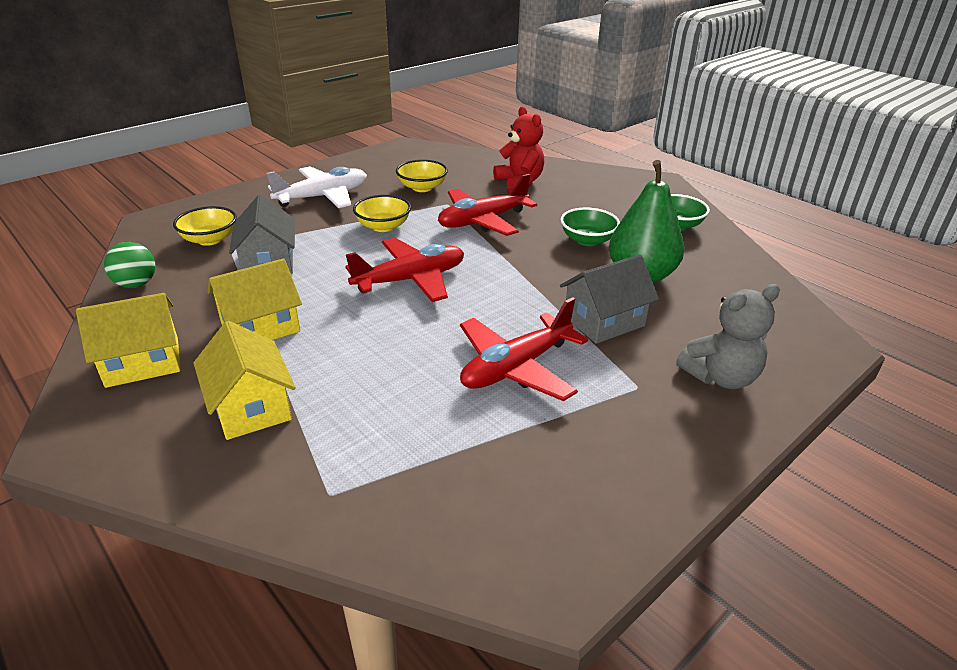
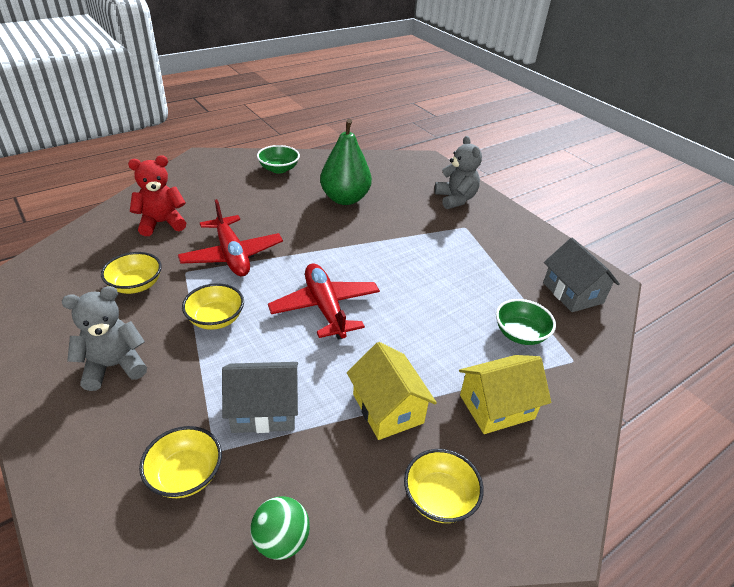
camera: 85 degrees left, 5 degrees up
(143, 362) = (439, 498): yellow house -> yellow bowl
(323, 197) = (114, 366): white plane -> grey teddy bear
(516, 367) = (447, 268): red plane -> none
(587, 240) = (288, 209): green bowl -> green bowl (520, 334)
(604, 321) = (398, 225): grey house -> grey house (572, 293)

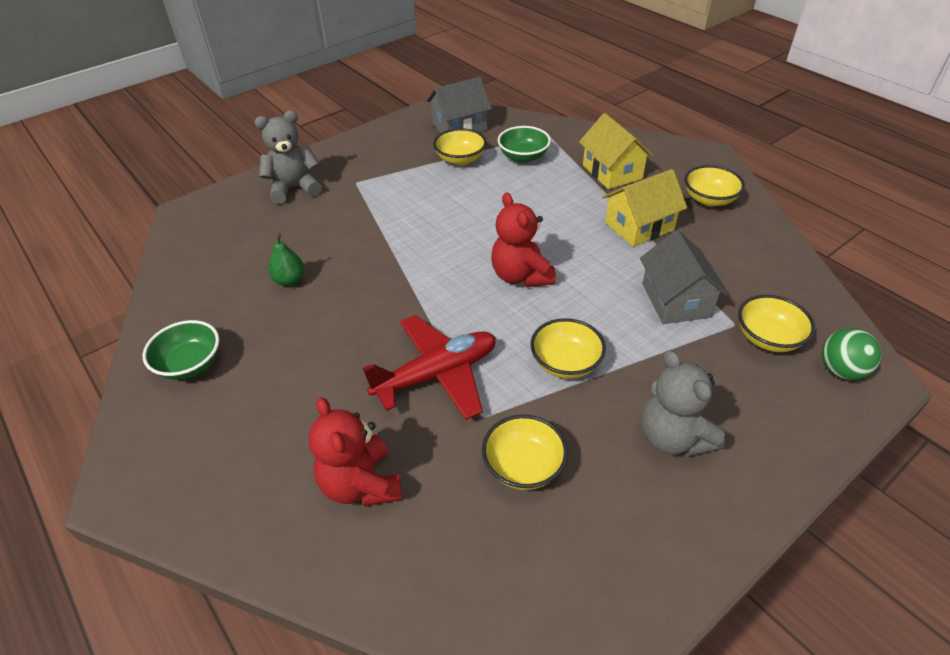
camera: 90 degrees left, 5 degrees up
(281, 540) = (787, 271): green ball -> green ball (841, 370)
(325, 308) = (521, 276): red plane -> red teddy bear
(345, 199) = (290, 280): green pear -> green pear, size x0.48
(509, 288) = (460, 159): none -> yellow bowl

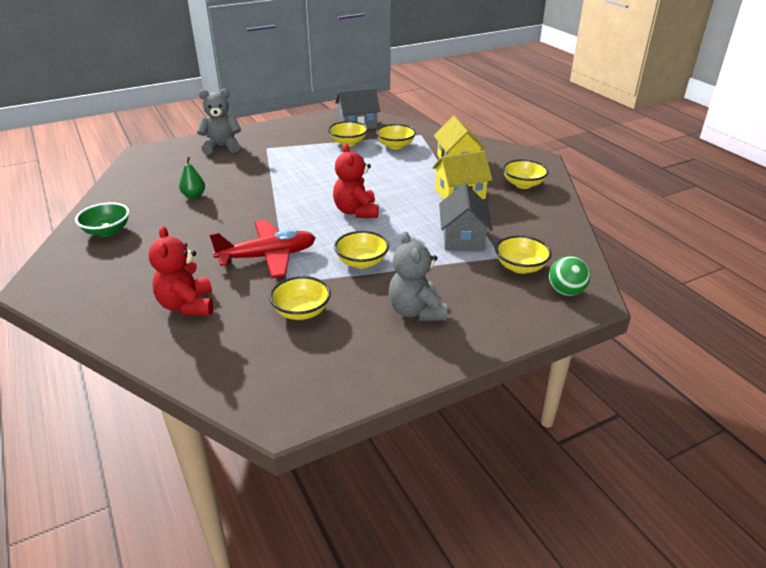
camera: 10 degrees right, 10 degrees down
(523, 157) = (395, 146): green bowl -> yellow bowl

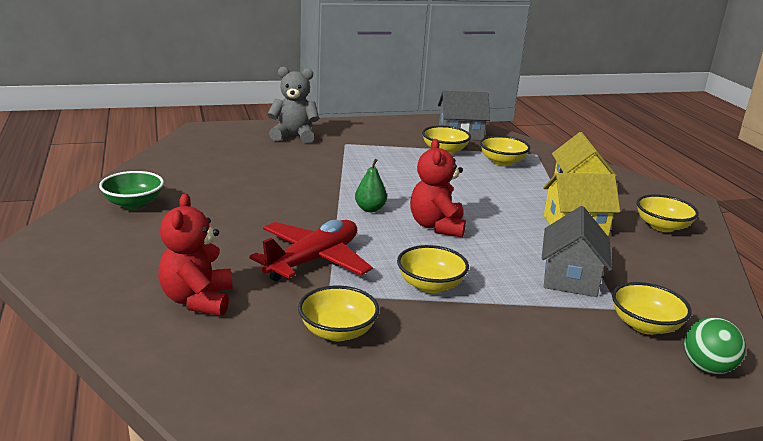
camera: 10 degrees right, 10 degrees down
(194, 196) = (245, 181): green pear -> green pear (370, 209)
(268, 257) = (313, 260): red plane -> red plane turned 45 degrees counterclockwise
(416, 311) = (490, 357): grey teddy bear -> none

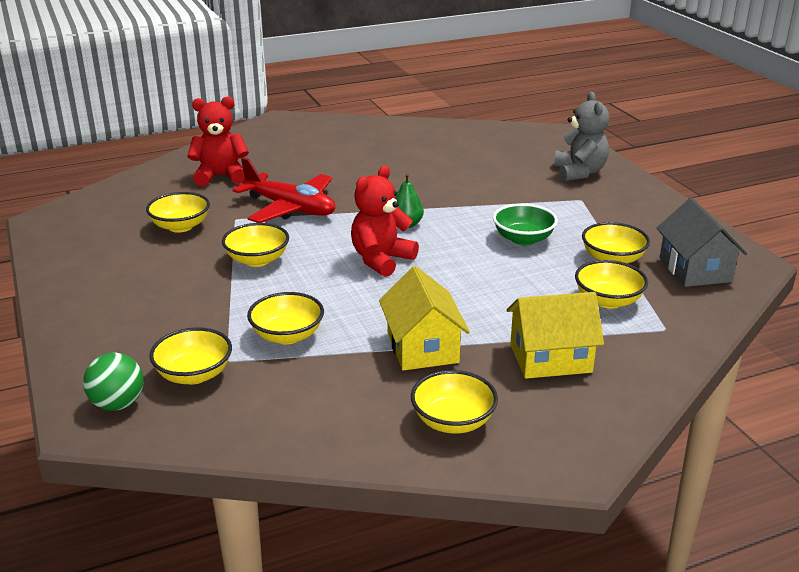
camera: 85 degrees right, 5 degrees up
(133, 204) = (368, 134): green bowl -> green bowl (523, 239)
(437, 226) = (381, 260): red teddy bear -> red teddy bear turned 45 degrees counterclockwise
(570, 277) = (287, 335): grey house -> yellow bowl

